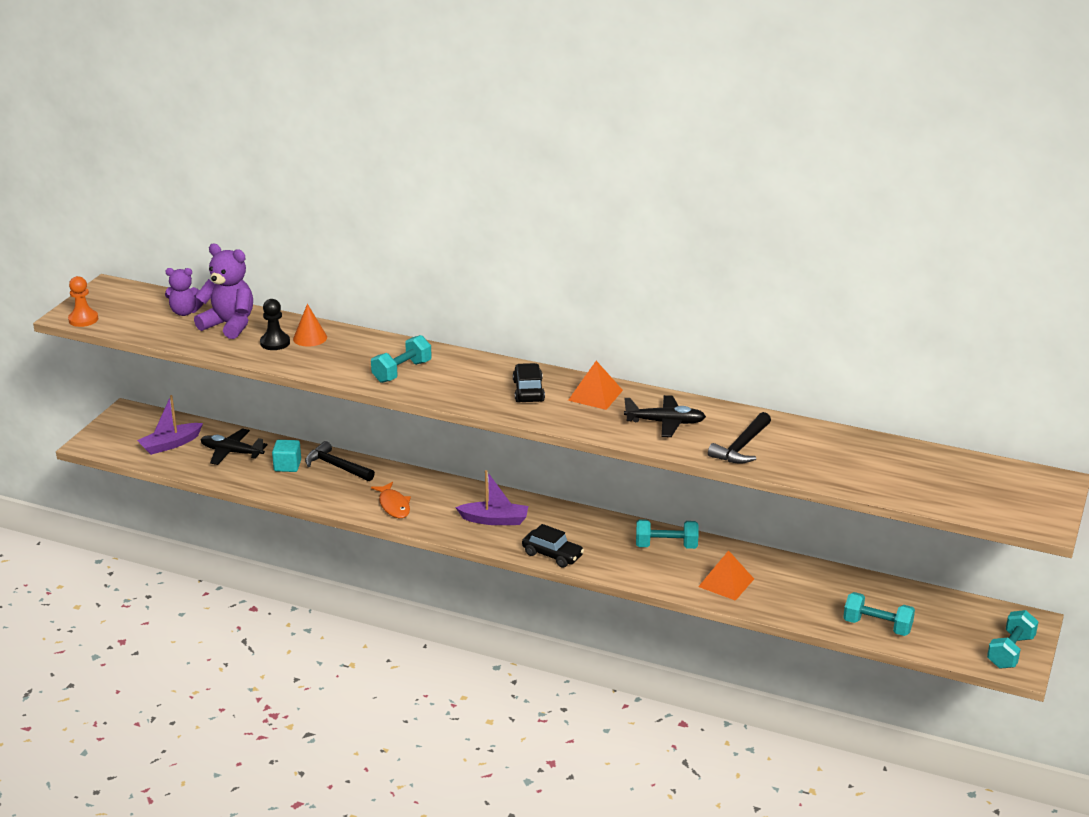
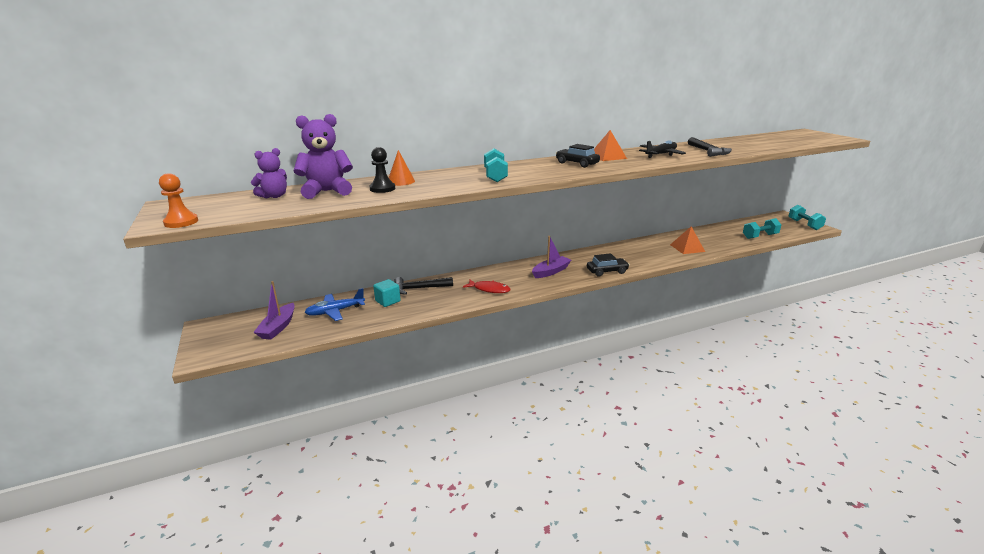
camera: 45 degrees left, 5 degrees down
(231, 452) = (335, 311): black plane -> blue plane
(393, 505) = (489, 289): orange fish -> red fish
(666, 546) = (637, 247): turquoise dumbbell -> none

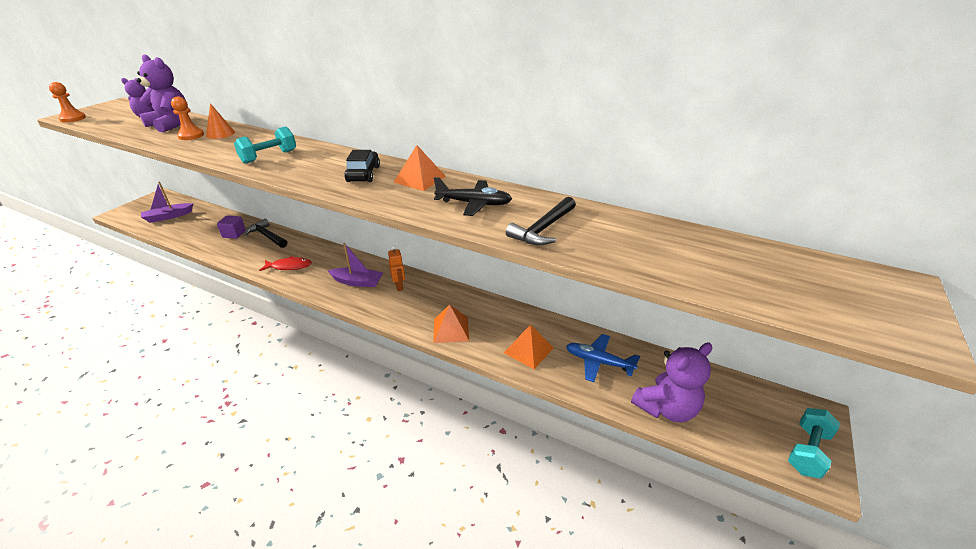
camera: 50 degrees right, 10 degrees up
(335, 311) = (204, 223): blue plane -> blue plane (598, 362)
(382, 189) = (191, 135): black pawn -> orange pawn
(387, 301) = (234, 234): turquoise cube -> purple cube
(489, 289) = (289, 266): red fish -> red fish turned 75 degrees counterclockwise
(576, 261) = (399, 286): none -> orange robot
(607, 271) = (390, 314): black car -> none
(645, 260) = (451, 329): none -> orange pyramid
(760, 236) = (666, 408): turquoise dumbbell -> purple teddy bear

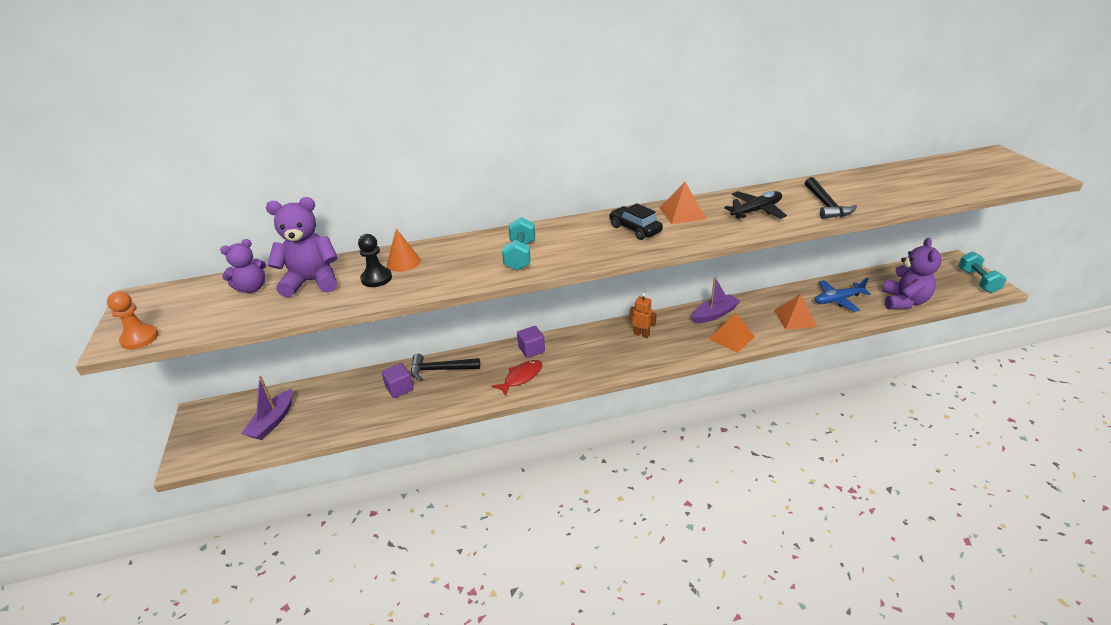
camera: 40 degrees left, 0 degrees up
(191, 135) = (376, 278): orange pawn -> black pawn
(325, 254) = (531, 349): none -> purple cube
(357, 282) = (604, 351): purple boat -> purple boat (714, 314)

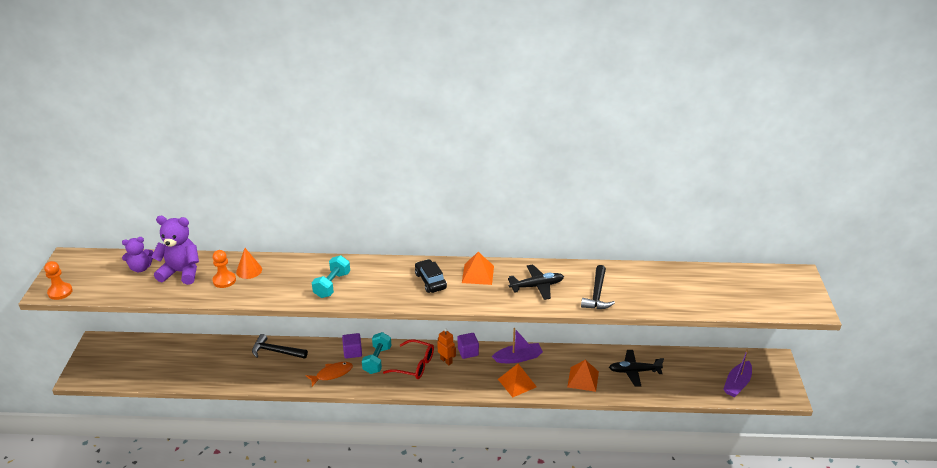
camera: 15 degrees right, 0 degrees up
(272, 421) = (142, 362): purple boat -> purple boat (737, 384)
(376, 278) = (224, 280): black pawn -> orange pawn
(399, 388) = (239, 359): purple cube -> purple cube (468, 352)
(521, 377) = (332, 374): red fish -> orange fish
(610, 346) = (414, 365): none -> red glasses
(838, 300) = (634, 371): blue plane -> black plane
(904, 301) = (691, 388): purple teddy bear -> none
(977, 281) = (777, 385): turquoise dumbbell -> turquoise dumbbell (377, 360)

